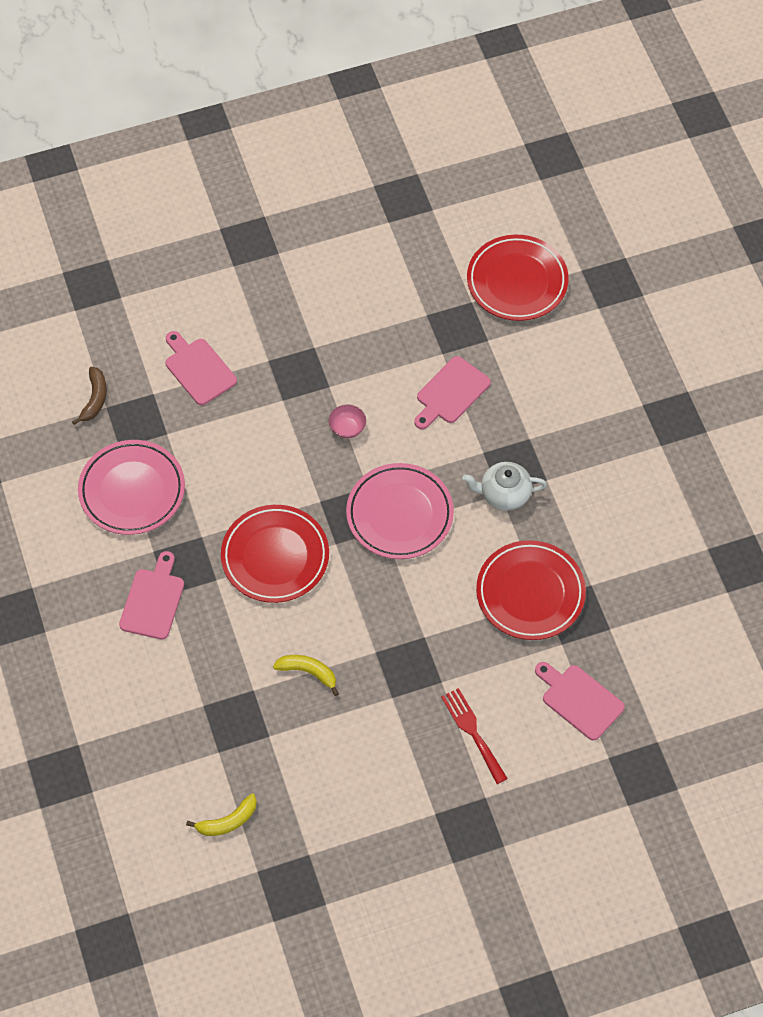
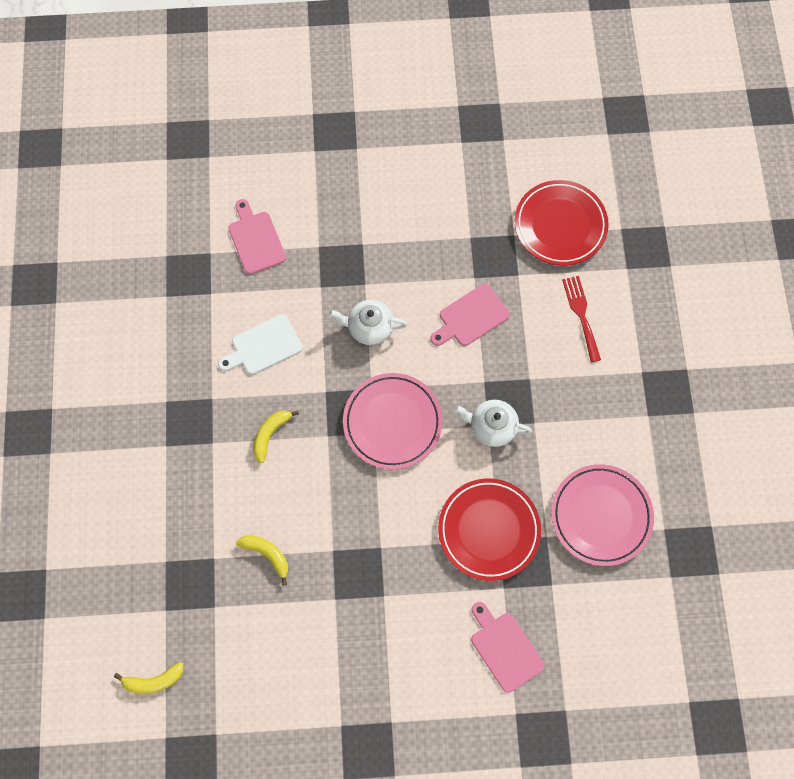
camera: 15 degrees right, 10 degrees up
(94, 399) = (158, 245): brown banana -> none
(132, 490) = (165, 339): pink plate -> pink plate (601, 516)
(153, 600) = (152, 448): pink cutting board -> none
(240, 472) = (263, 346): none -> white cutting board
(275, 556) = (270, 434): red plate -> yellow banana
(347, 428) = (369, 328): pink bowl -> white teapot
(472, 732) = (398, 653): red fork -> red fork (581, 314)

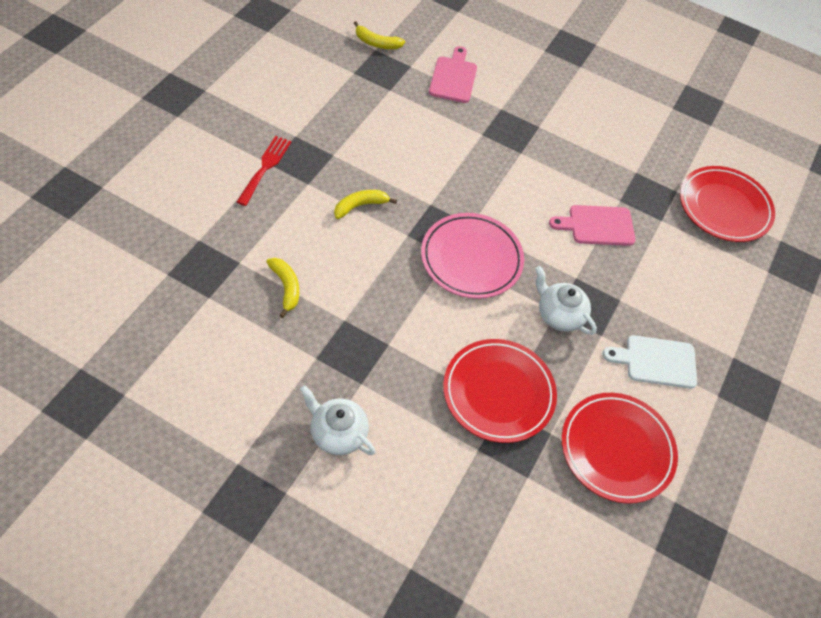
camera: 25 degrees right, 15 degrees down
(153, 681) = (110, 319): yellow banana -> yellow banana (377, 43)
(263, 346) = (403, 145): white cutting board -> white cutting board (656, 361)
(369, 328) = (502, 183): white teapot -> white teapot (337, 433)
(504, 648) = (442, 502): pink cutting board -> none
(581, 314) = (702, 280): red fork -> red fork (265, 167)
(601, 516) = (616, 449): pink plate -> red plate

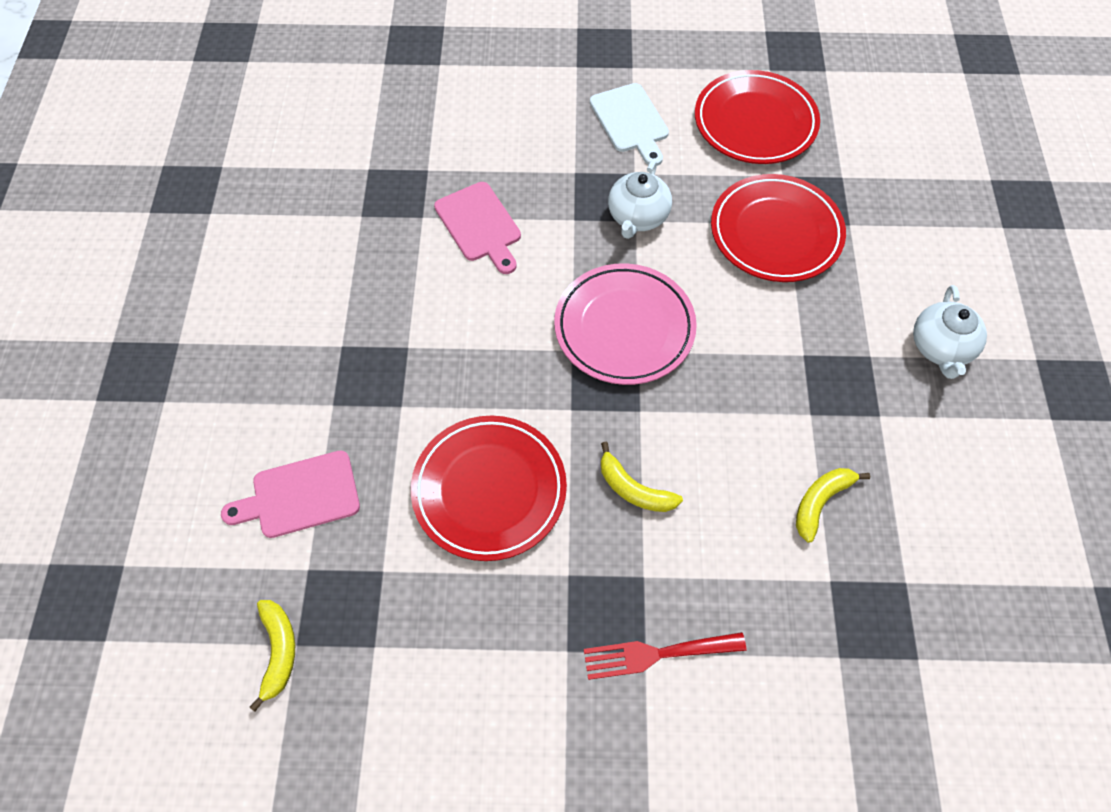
camera: 110 degrees left, 5 degrees up
(724, 207) = (365, 120): red plate -> red plate (489, 490)

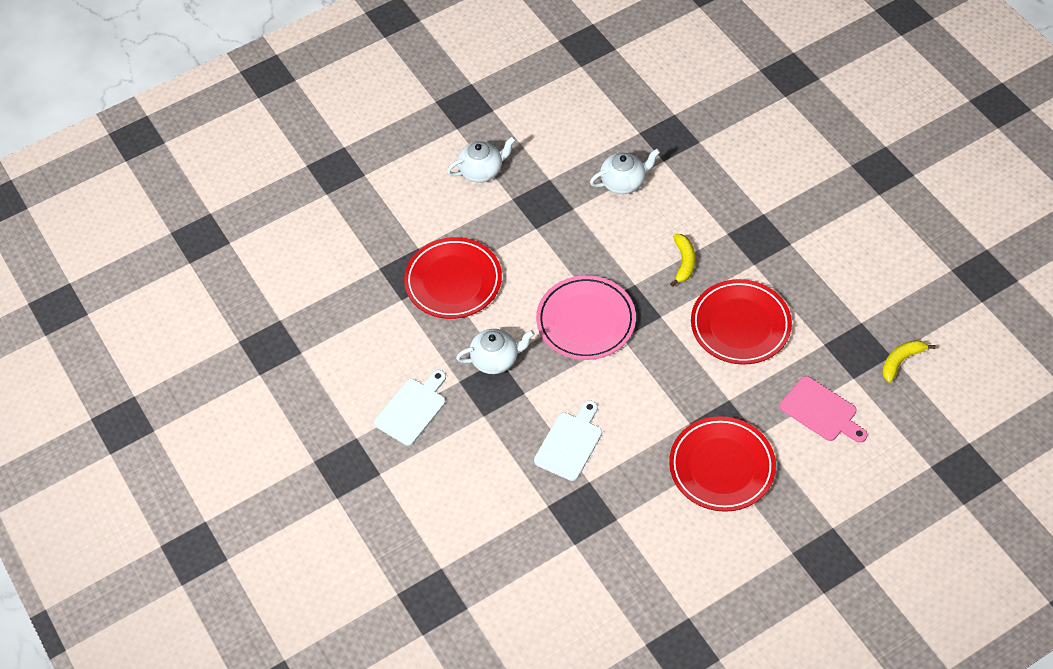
camera: 120 degrees left, 5 degrees down
(480, 225) = (570, 443): pink cutting board -> white cutting board
(656, 654) = (760, 209): red fork -> none
(755, 123) = (362, 336): red plate -> red plate (721, 467)
(820, 502) = (623, 182): yellow banana -> white teapot

